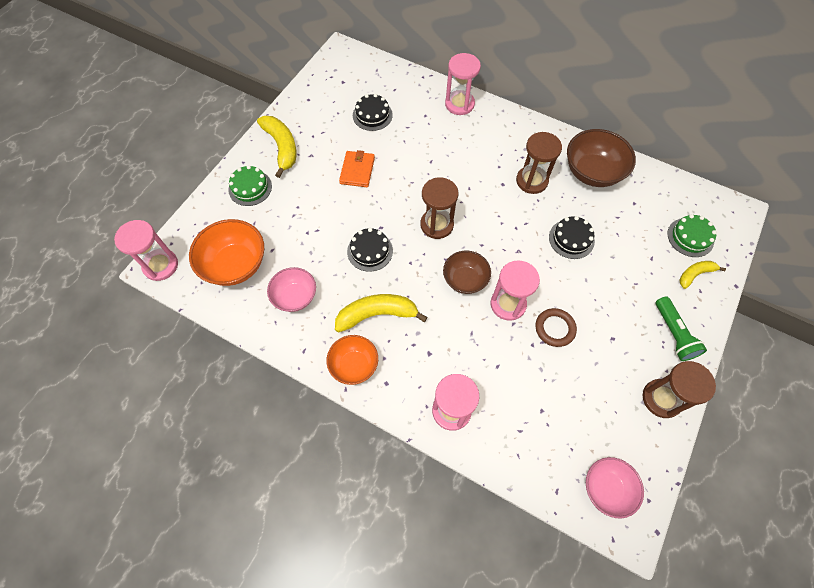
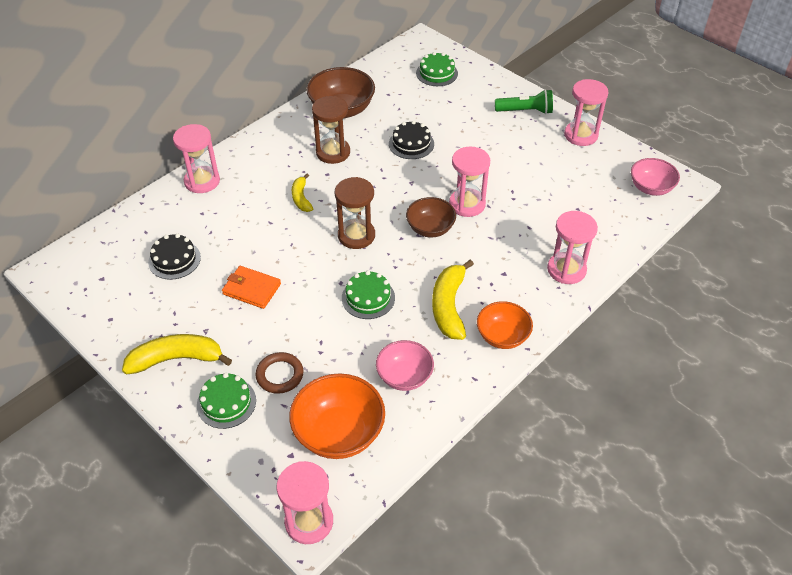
camera: 75 degrees left, 15 degrees down
(370, 251) = (368, 298): black cake -> green cake
(554, 328) = (501, 179): brown ring -> brown ring (280, 375)
(661, 399) = (581, 135): brown hourglass -> pink hourglass
(695, 274) = (474, 82): yellow banana -> yellow banana (301, 198)

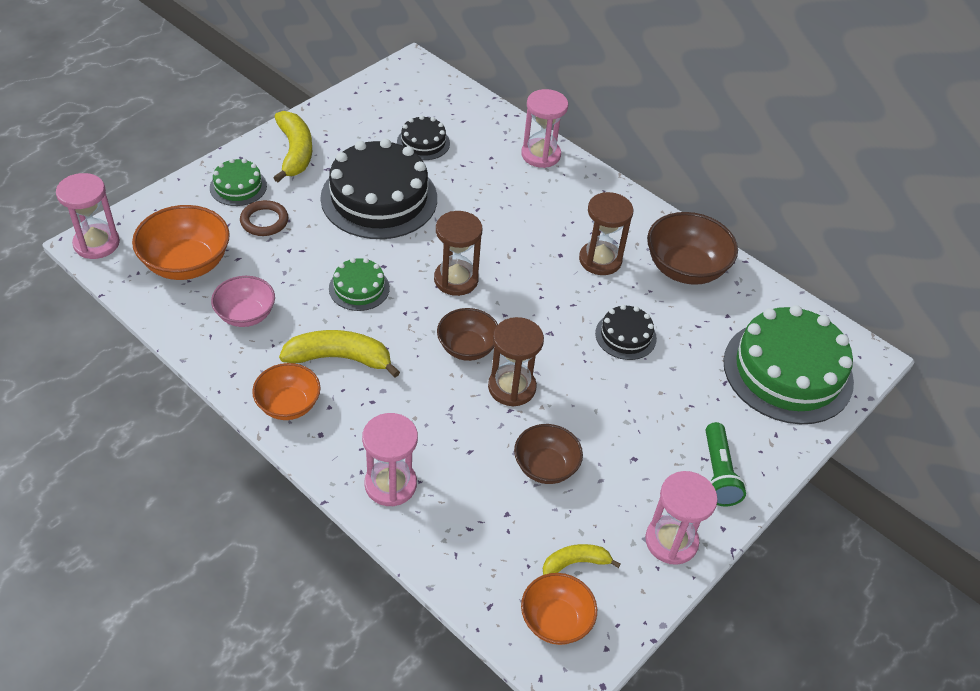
camera: 85 degrees right, 0 degrees up
(251, 289) = (379, 198): orange wallet -> black cake
(301, 198) = (517, 233): yellow banana -> yellow banana (575, 563)
(437, 73) = (788, 371): green cake -> green cake, size x2.07
(467, 204) = (512, 387): pink hourglass -> brown hourglass
(535, 189) = (545, 467): none -> brown bowl
(650, 188) = (556, 620): pink bowl -> orange bowl

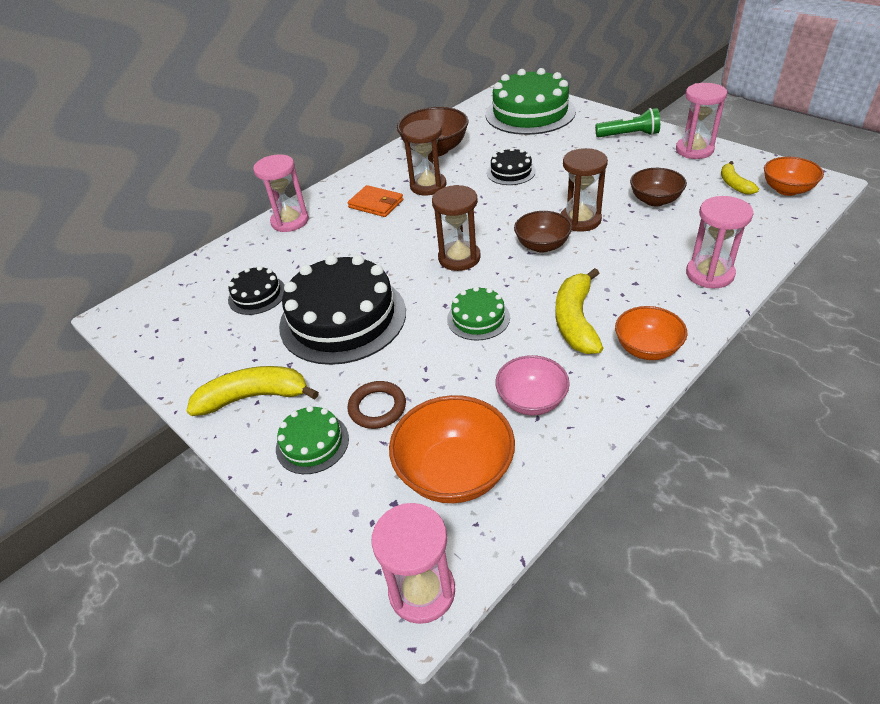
camera: 80 degrees left, 5 degrees down
(566, 217) = (376, 204): none -> orange wallet

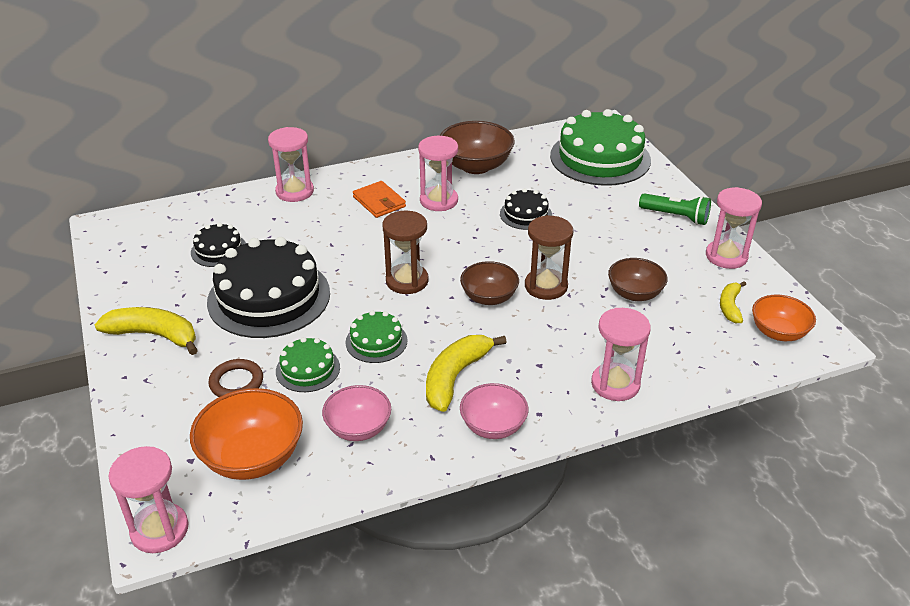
camera: 20 degrees right, 5 degrees down
(312, 443) = (168, 389): green cake -> green cake (308, 369)
(428, 186) = (439, 201): brown hourglass -> pink hourglass
(647, 348) = (493, 426): orange bowl -> pink bowl

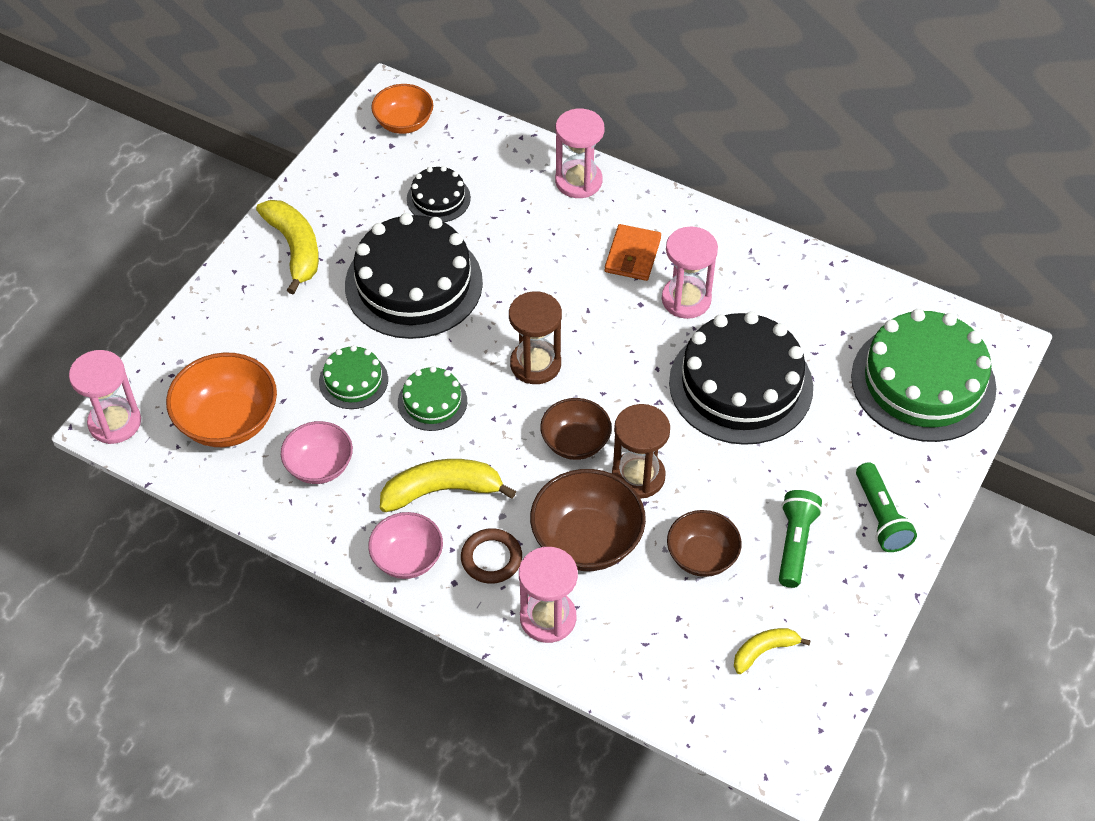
camera: 50 degrees right, 15 degrees up
(236, 382) = (294, 346): brown ring -> brown ring (491, 558)
(476, 166) = (782, 286): brown bowl -> brown bowl (586, 540)
(525, 214) = (741, 384): black cake -> black cake, size x2.07
(662, 255) = (794, 544): none -> green flashlight
(726, 256) = (853, 602): pink hourglass -> none
(778, 332) = (762, 715): orange bowl -> orange bowl (404, 123)

